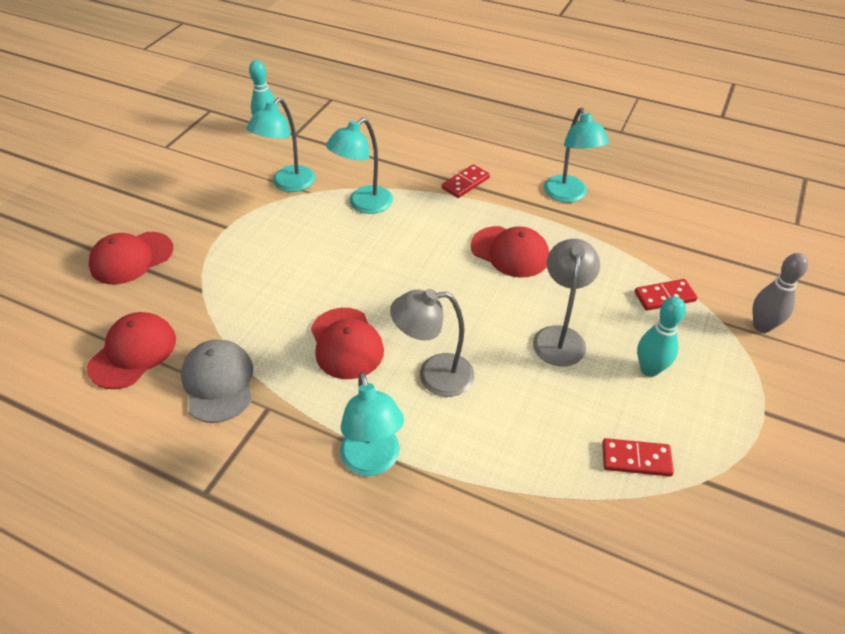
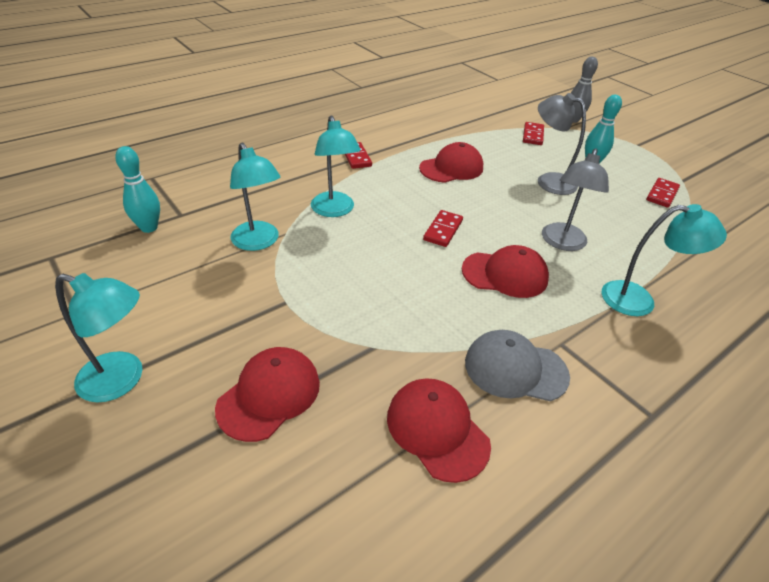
camera: 65 degrees left, 5 degrees down
(131, 258) = (269, 395): red cap -> red cap turned 135 degrees counterclockwise
(386, 280) = (443, 230): none -> red domino
(568, 195) = (410, 127): turquoise lamp -> turquoise lamp (122, 380)

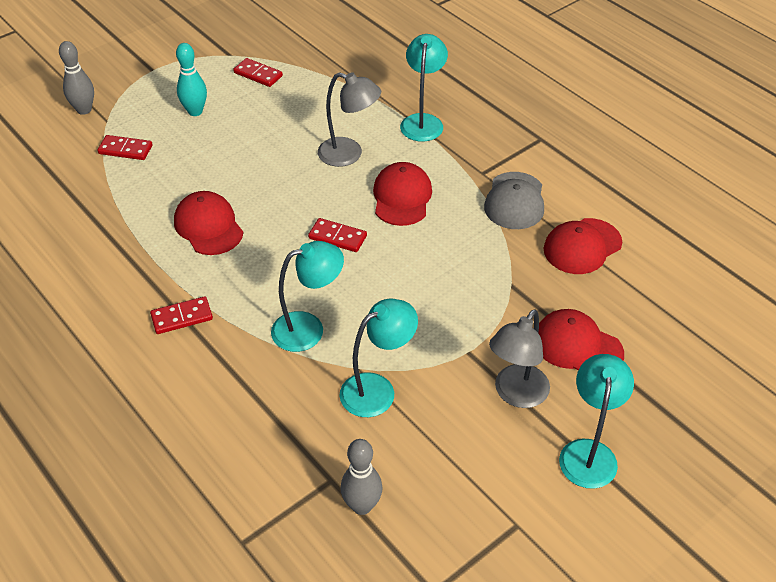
camera: 90 degrees left, 5 degrees up
(149, 227) = (362, 506): turquoise bowling pin -> grey bowling pin
(548, 181) = (235, 149): grey lamp -> grey lamp (516, 394)

